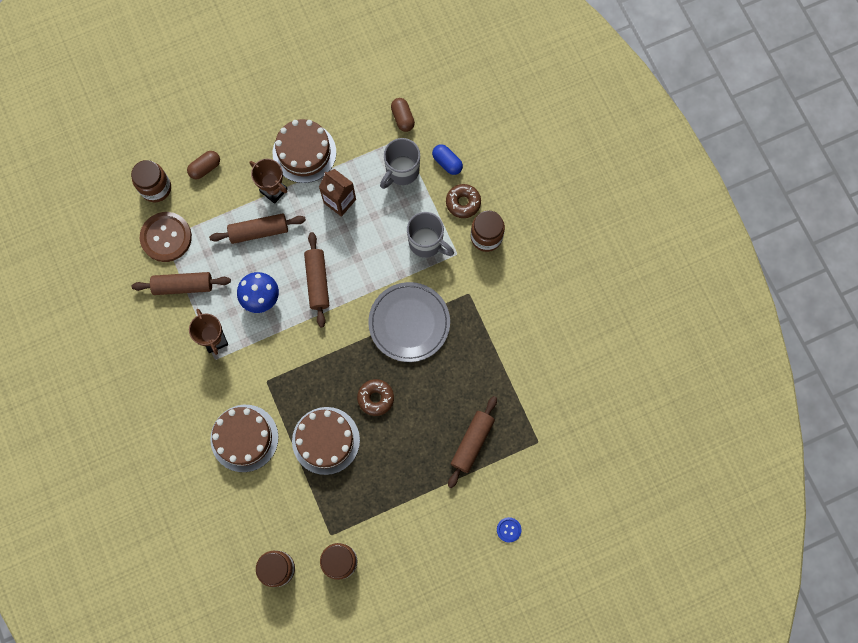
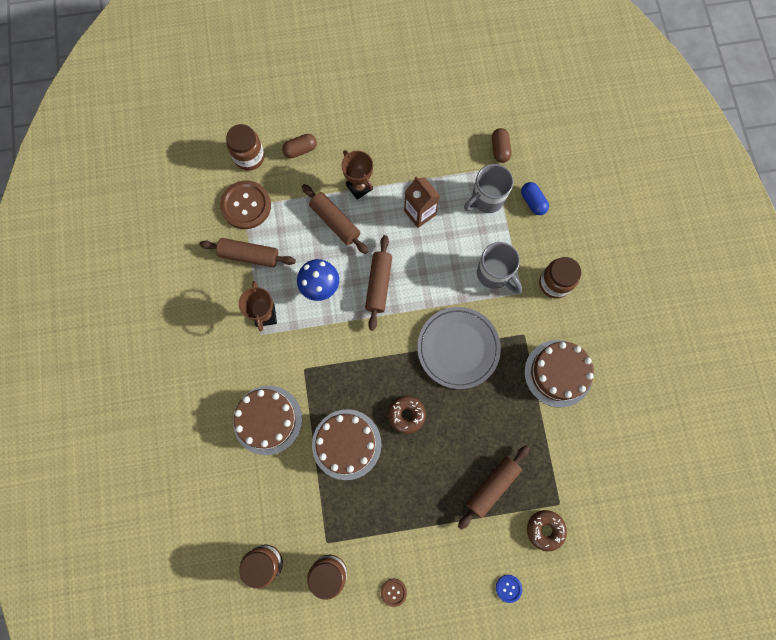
camera: 15 degrees right, 0 degrees up
(259, 231) = (335, 222): brown rolling pin -> brown rolling pin turned 45 degrees clockwise
(304, 152) = (397, 159): brown cake -> brown cake (558, 373)
(404, 562) = (393, 592): none -> brown button
(463, 203) = (539, 244): brown donut -> brown donut (545, 529)

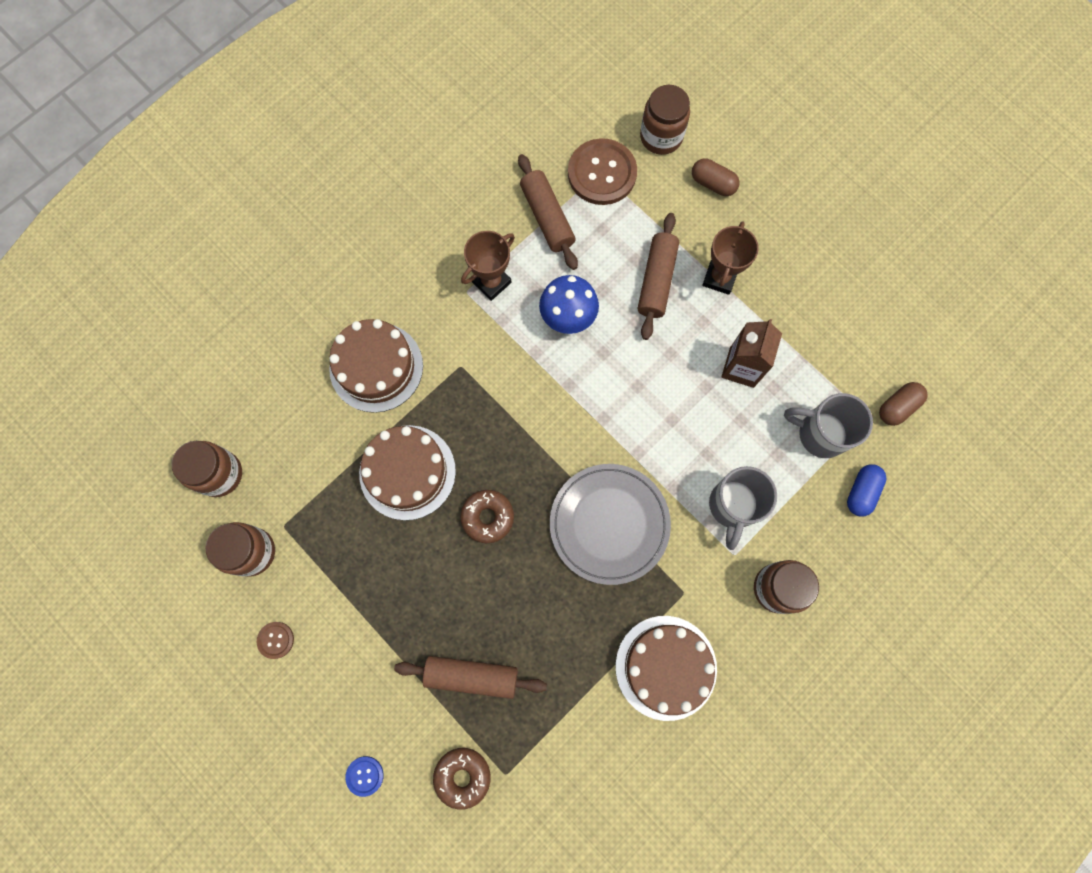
camera: 55 degrees right, 0 degrees up
(378, 284) = (618, 380): brown rolling pin -> none

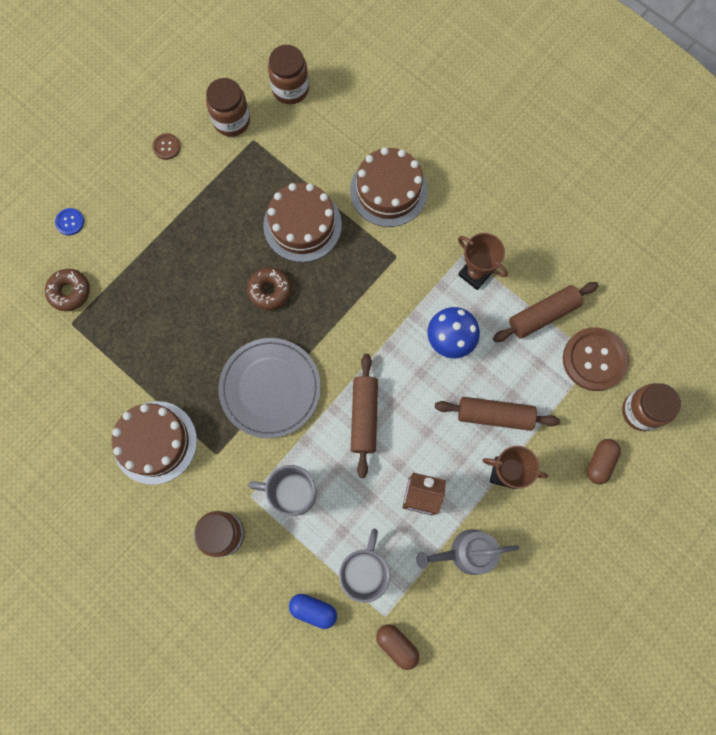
camera: 85 degrees right, 0 degrees up
(472, 676) = (144, 291): brown rolling pin -> brown rolling pin (364, 416)
(803, 326) = (466, 552): none -> grey watering can

